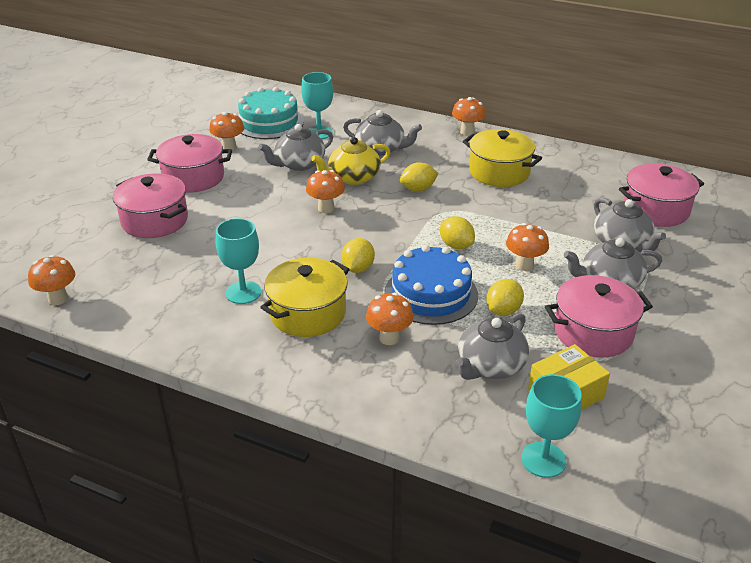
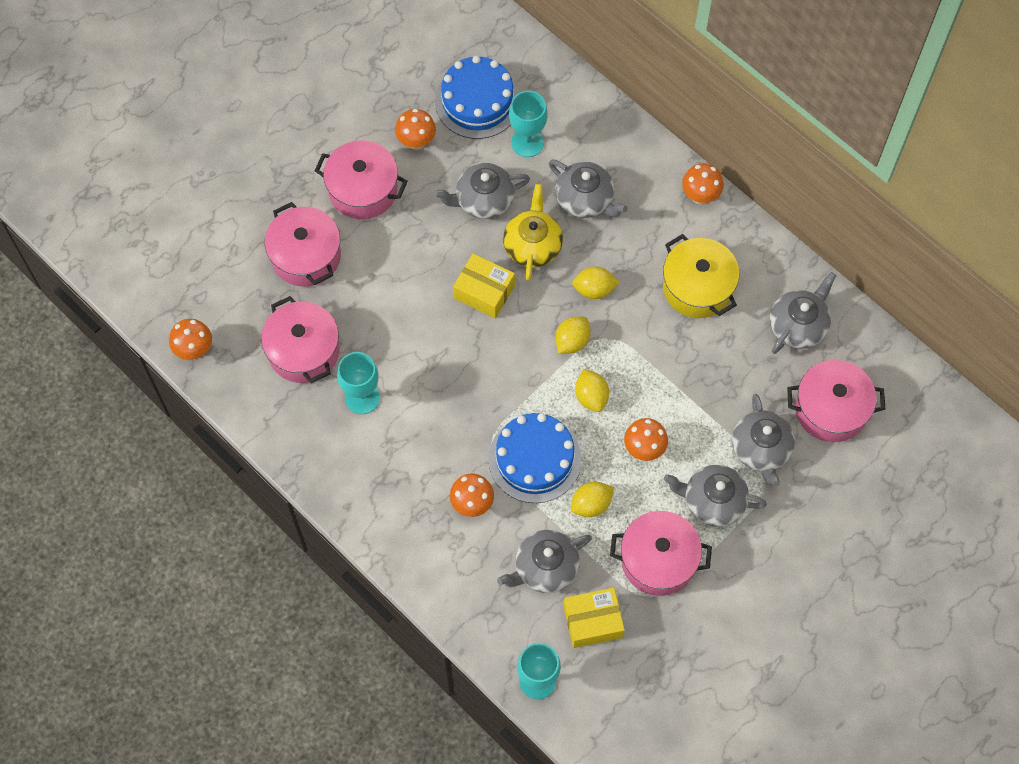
camera: 20 degrees right, 30 degrees up
(172, 276) = (303, 351): none -> pink pot
(269, 122) = (477, 101): turquoise cake -> blue cake
(307, 313) = (411, 446): yellow pot -> none
(326, 208) = (484, 292): orange mushroom -> yellow box
(353, 177) = (533, 245): yellow teapot -> yellow teapot turned 105 degrees clockwise
(358, 268) = (480, 399): yellow lemon -> yellow lemon (572, 341)
(591, 174) = (798, 325): none -> grey teapot

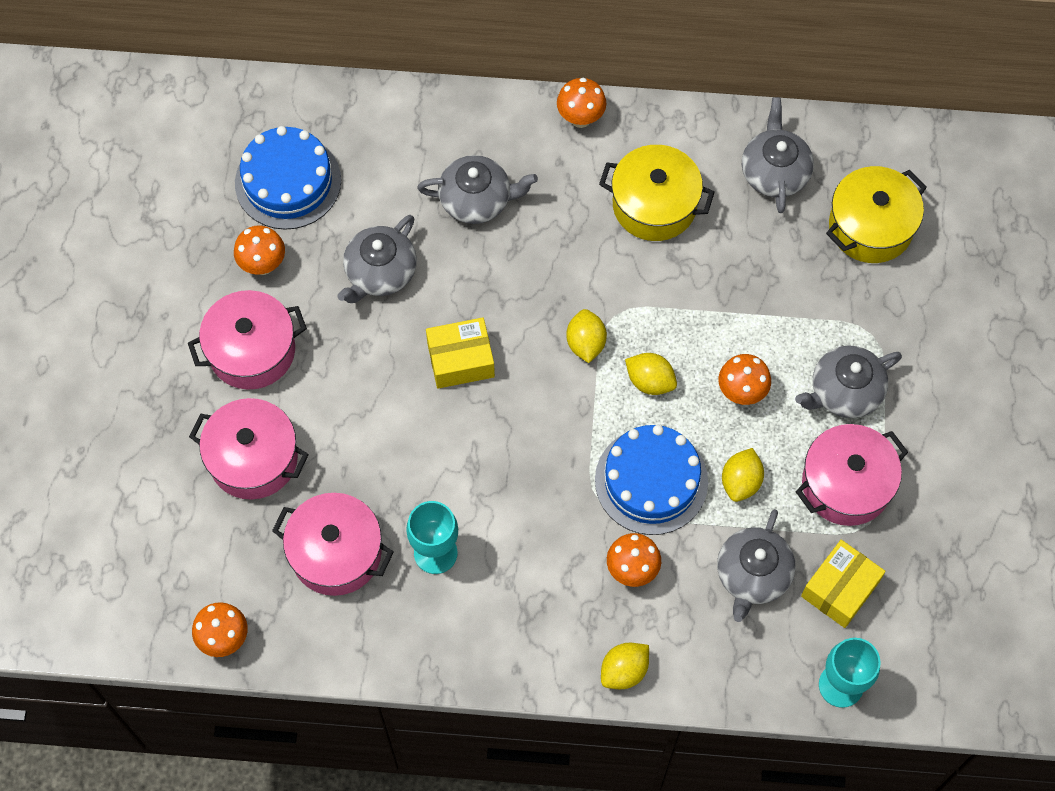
camera: 40 degrees left, 0 degrees up
(527, 142) = (373, 186): turquoise goblet -> none
(533, 245) = (466, 280): yellow teapot -> none
(594, 289) = (562, 279): yellow lemon -> yellow lemon (624, 671)
(761, 449) = (843, 310): grey teapot -> none
(831, 409) = (870, 226): pink pot -> yellow pot

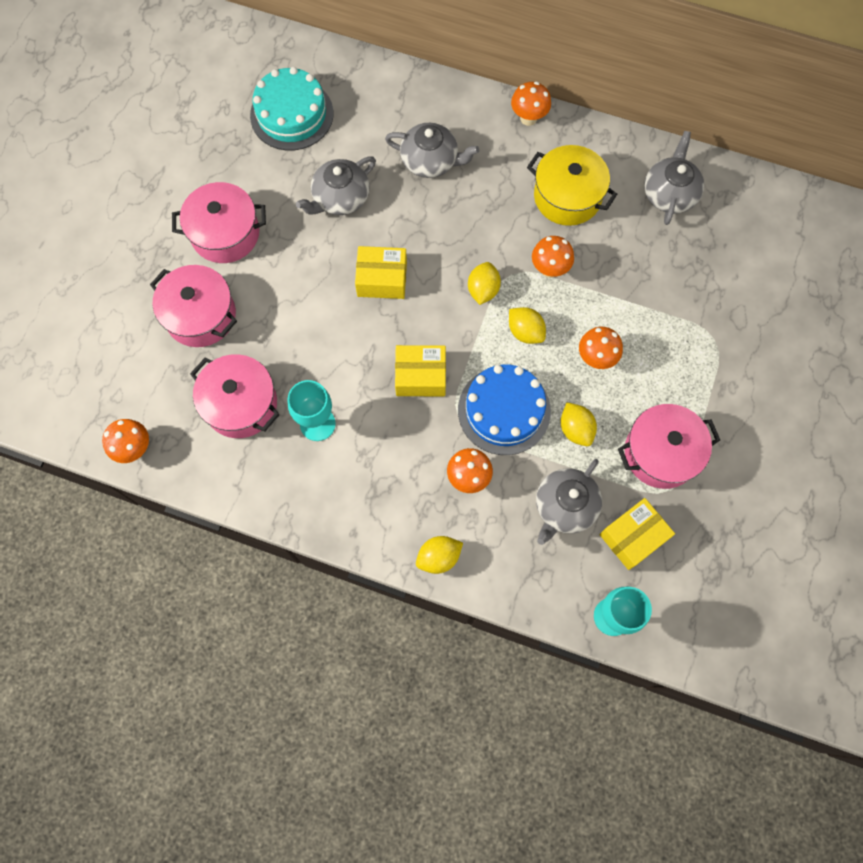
camera: 15 degrees right, 5 degrees up
(263, 265) = (254, 171): orange mushroom -> orange mushroom (549, 269)
(288, 182) = (291, 114): blue cake -> turquoise cake
(541, 465) = (420, 376): none -> yellow box
(741, 482) = (575, 429): yellow lemon -> yellow lemon turned 60 degrees counterclockwise
(844, 391) = (679, 378): grey teapot -> none
(870, 226) = (735, 254): yellow pot -> none

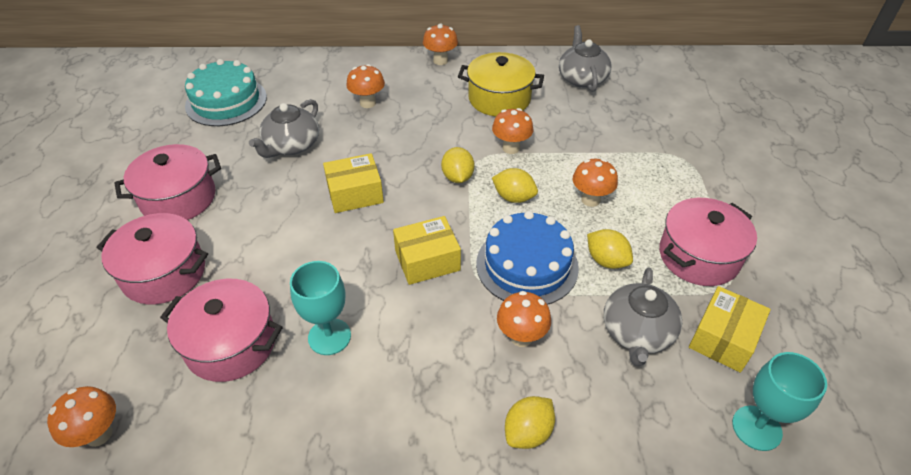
camera: 20 degrees left, 25 degrees down
(430, 161) = (368, 103): grey teapot -> orange mushroom

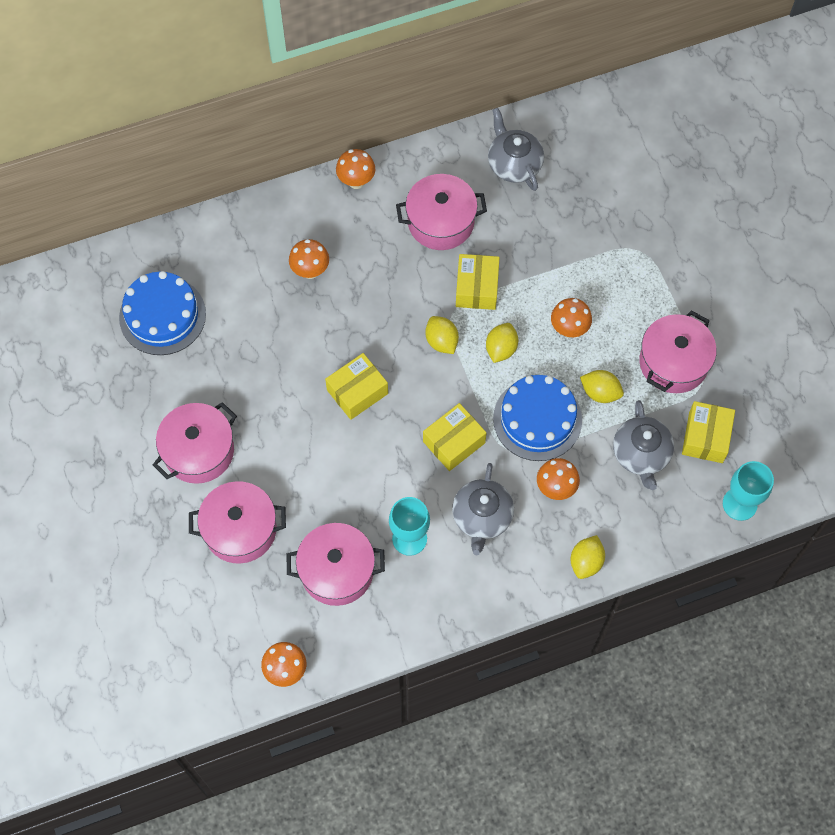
camera: 20 degrees left, 20 degrees up
(226, 101) = (162, 315): turquoise cake -> blue cake
(291, 145) = (265, 353): grey teapot -> grey teapot (482, 517)
(499, 99) = (441, 222): yellow pot -> pink pot
(511, 148) = (477, 288): orange mushroom -> yellow box
(513, 197) = (501, 349): yellow lemon -> yellow lemon turned 75 degrees counterclockwise

